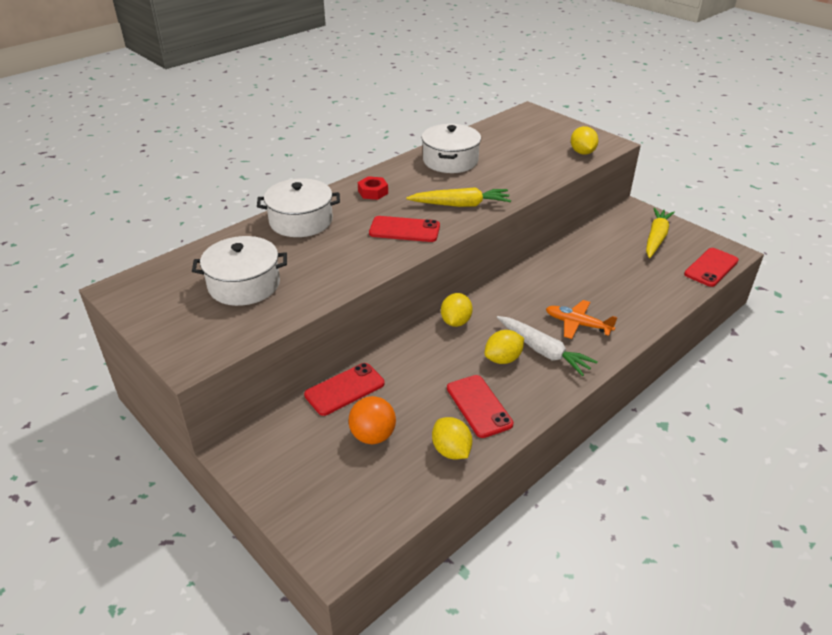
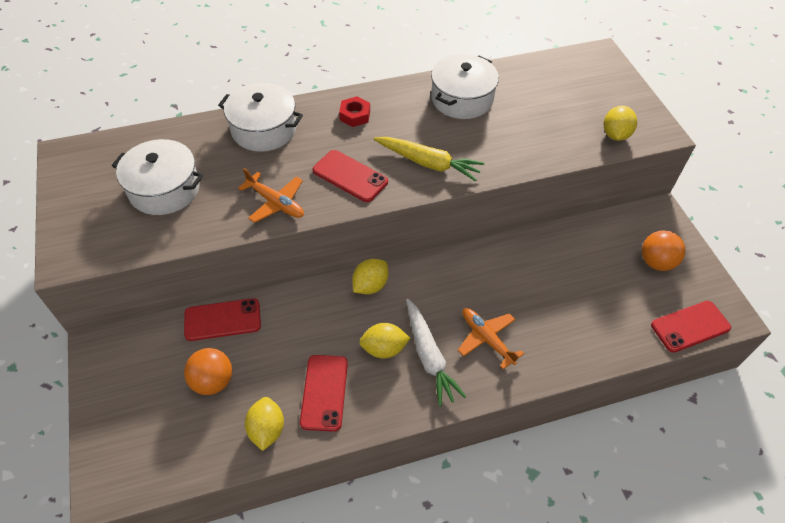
camera: 25 degrees right, 15 degrees up
(356, 264) = (275, 203): none -> orange plane
(656, 238) = (656, 262): yellow carrot -> orange ball

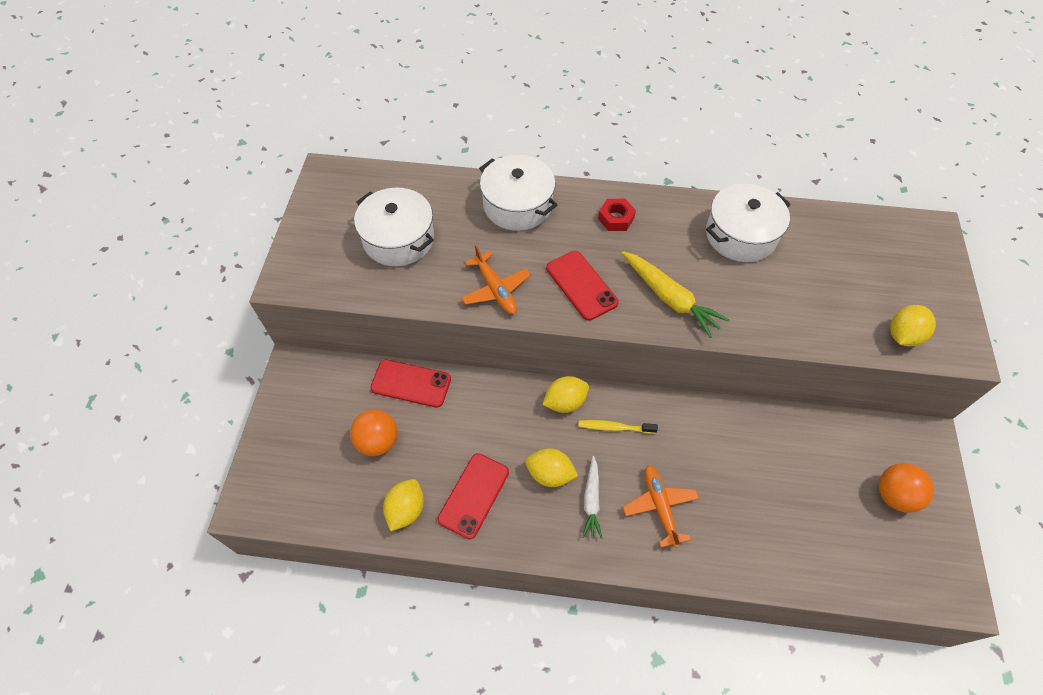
camera: 25 degrees right, 5 degrees up
(421, 291) = (614, 427): none -> yellow toothbrush
(429, 356) = (591, 500): white carrot -> white carrot, size x0.64
(690, 326) = (899, 586): red phone -> none

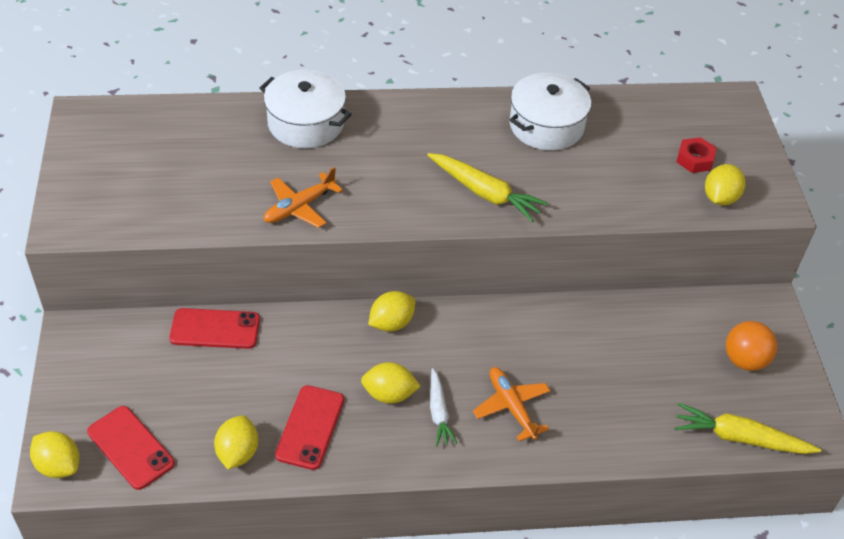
camera: 15 degrees left, 10 degrees down
(254, 495) = (59, 465): none -> yellow lemon
(378, 441) = (190, 391): orange ball -> none
(398, 239) = (181, 171): white pot -> none
(495, 289) = (299, 207): orange plane -> orange plane turned 90 degrees clockwise
(581, 285) = (391, 192): red phone -> red phone (131, 447)
(614, 427) = (449, 340): yellow toothbrush -> none
(616, 218) = (414, 124): red nut -> red nut (694, 159)
(877, 580) = (740, 438): none -> yellow carrot

